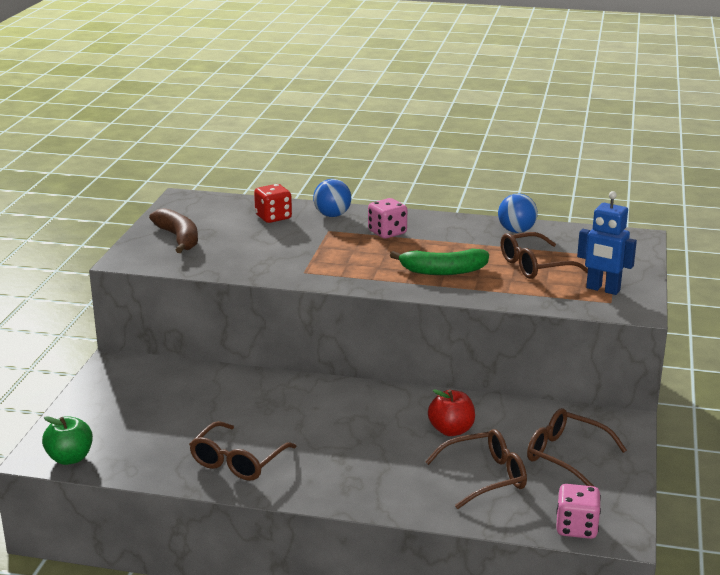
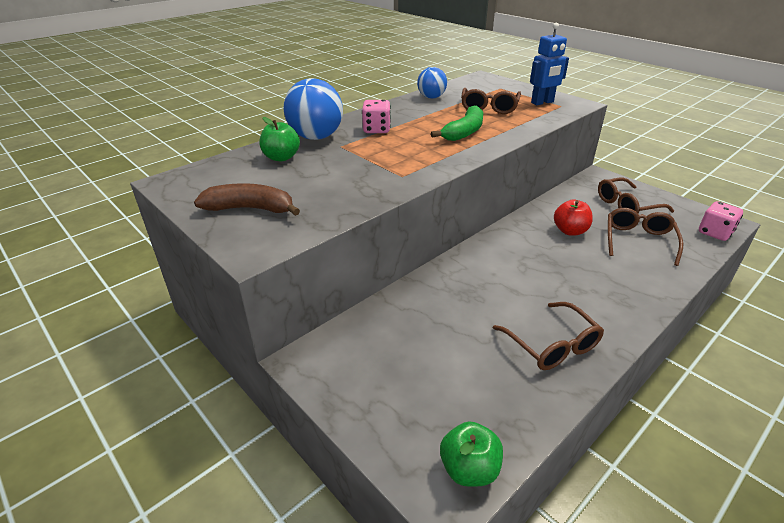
camera: 55 degrees left, 10 degrees up
(273, 217) = (281, 157): red dice -> green apple
(332, 215) = (316, 137): blue ball -> blue ball, size x1.64

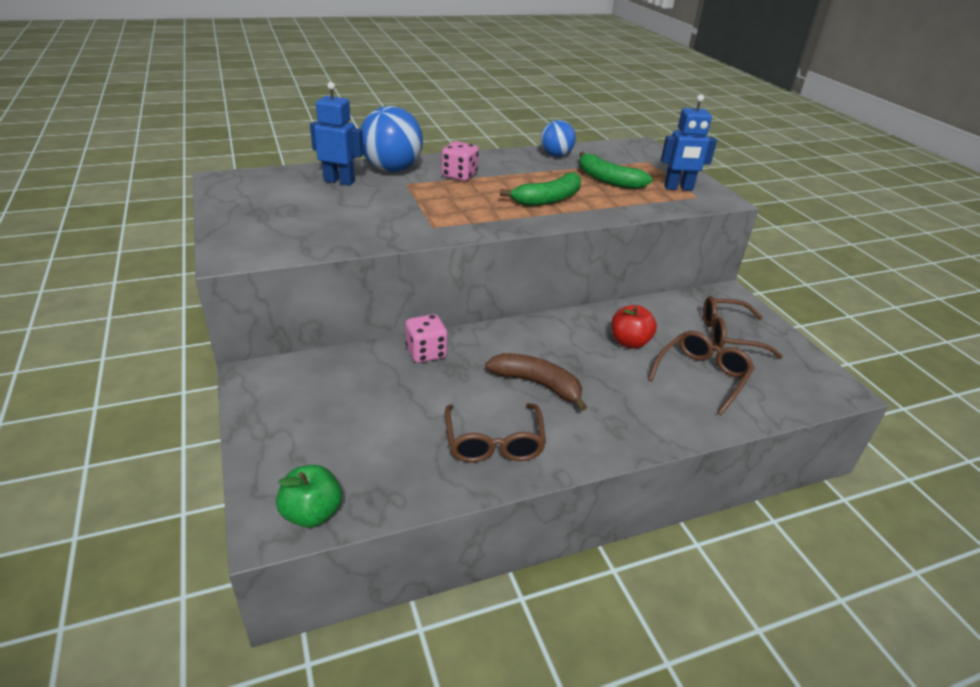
camera: 20 degrees right, 0 degrees up
(250, 209) = (265, 220): brown banana -> brown banana (537, 384)
(281, 157) = (339, 181): green apple -> blue robot
(489, 107) = (608, 180): brown glasses -> green banana
(715, 233) = (811, 396): pink dice -> pink dice (426, 353)

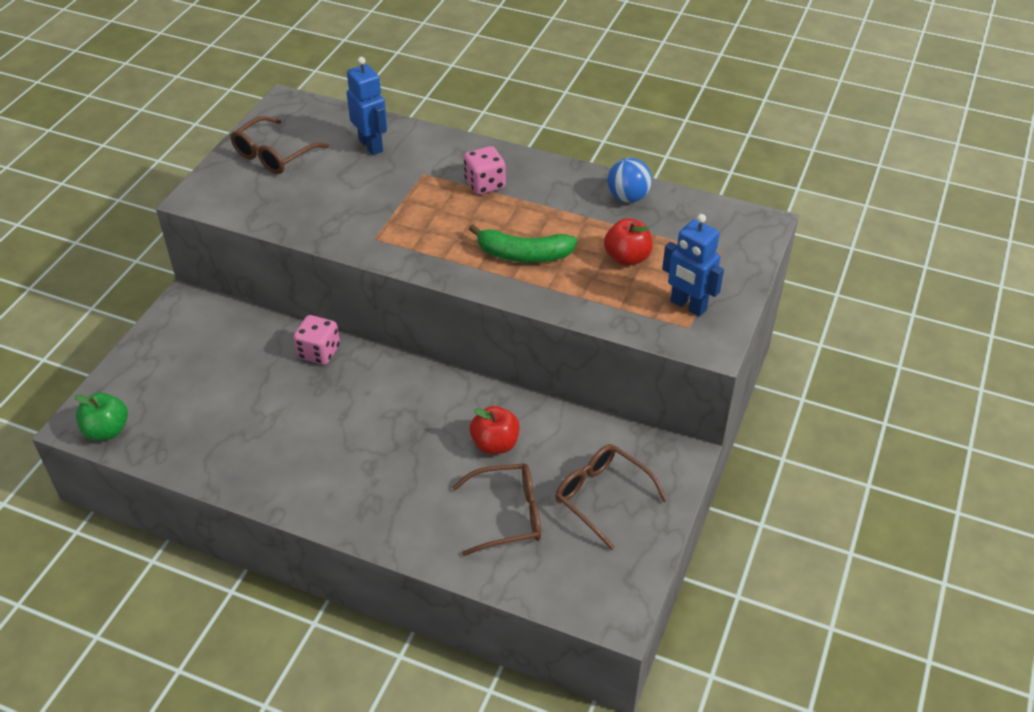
camera: 45 degrees right, 10 degrees up
(392, 169) = (435, 149): blue ball -> none
(494, 442) = (267, 458): brown glasses -> brown glasses (274, 155)
(537, 384) = (361, 433): brown banana -> none
(608, 180) = (627, 258): green banana -> red apple

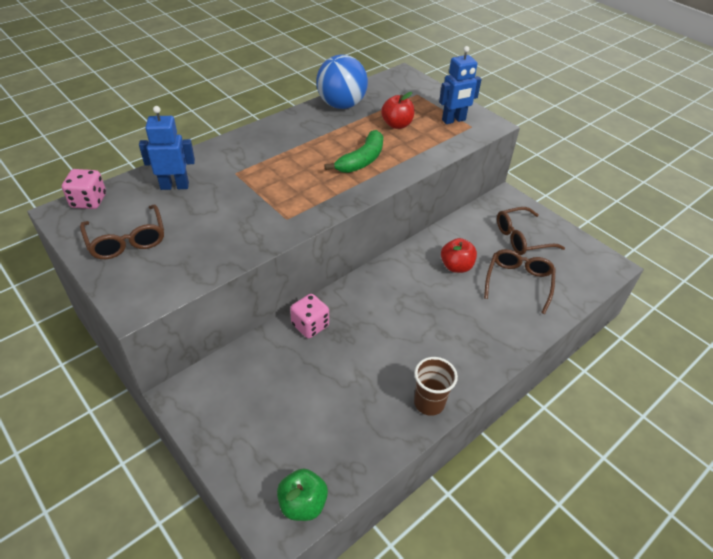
camera: 65 degrees left, 0 degrees up
(264, 484) = (429, 403): none -> brown cup
(485, 184) = (275, 151): pink dice -> pink dice (89, 201)
(628, 197) = (341, 105): blue ball -> blue ball, size x1.64

